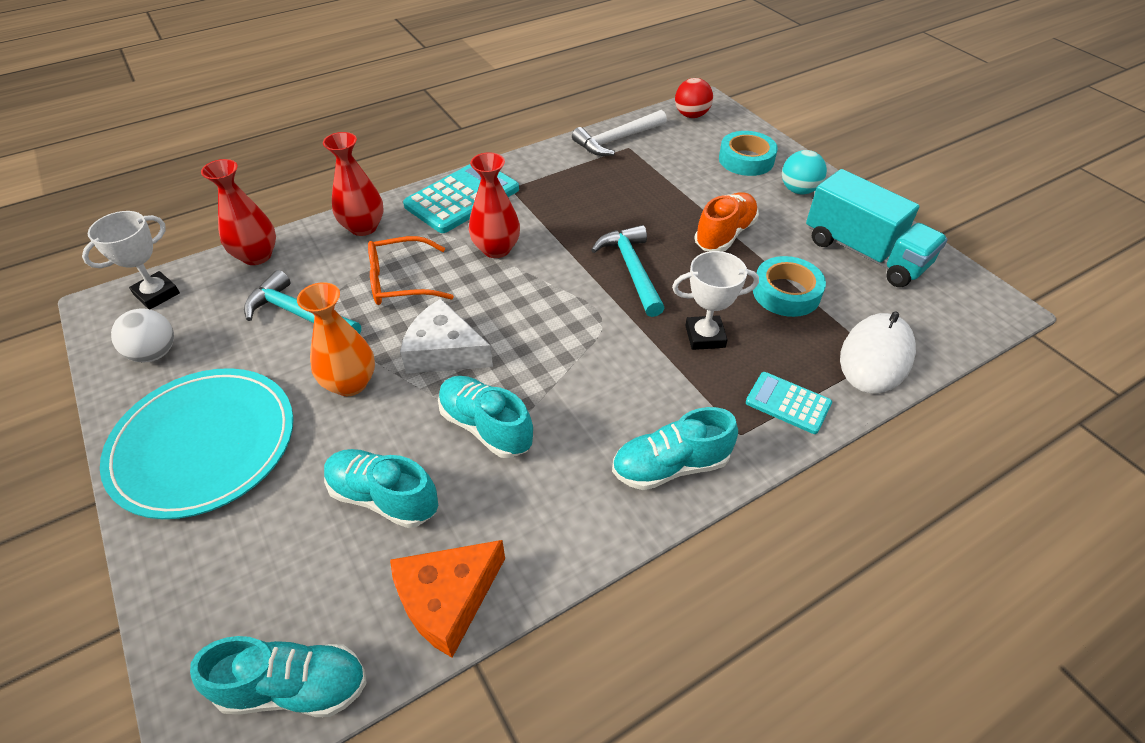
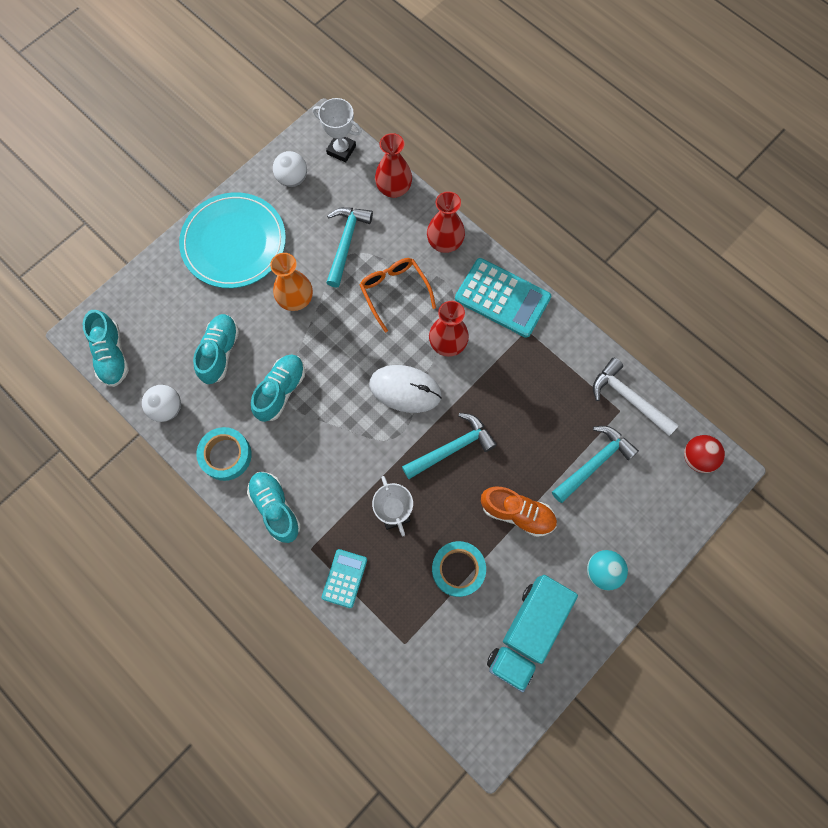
camera: 75 degrees right, 25 degrees up
(444, 351) = (336, 345): white cheese -> none
(447, 599) = (167, 408): orange cheese -> white ball
(680, 173) = (594, 463): none -> turquoise hammer
(746, 160) = (636, 519): turquoise tape -> turquoise tape (226, 455)
(876, 356) = (405, 641): white mouse -> white mouse (405, 390)

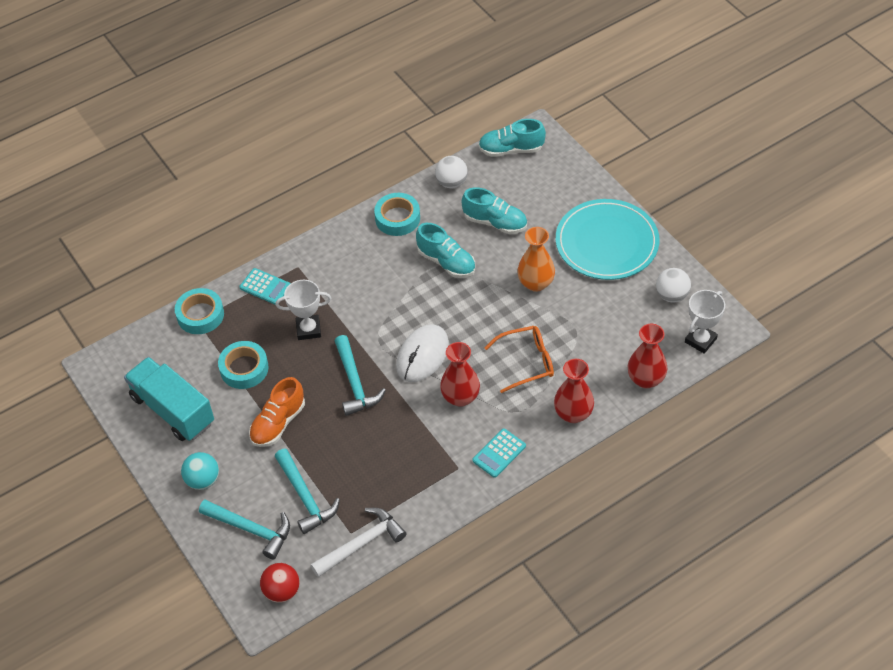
camera: 105 degrees right, 20 degrees down
(275, 508) = (340, 247): turquoise shoe -> none
(346, 243) = (589, 330): turquoise hammer -> turquoise hammer (251, 529)
(396, 642) = (200, 315): none -> turquoise tape
(502, 298) = (499, 453): turquoise calculator -> turquoise calculator, size x0.56

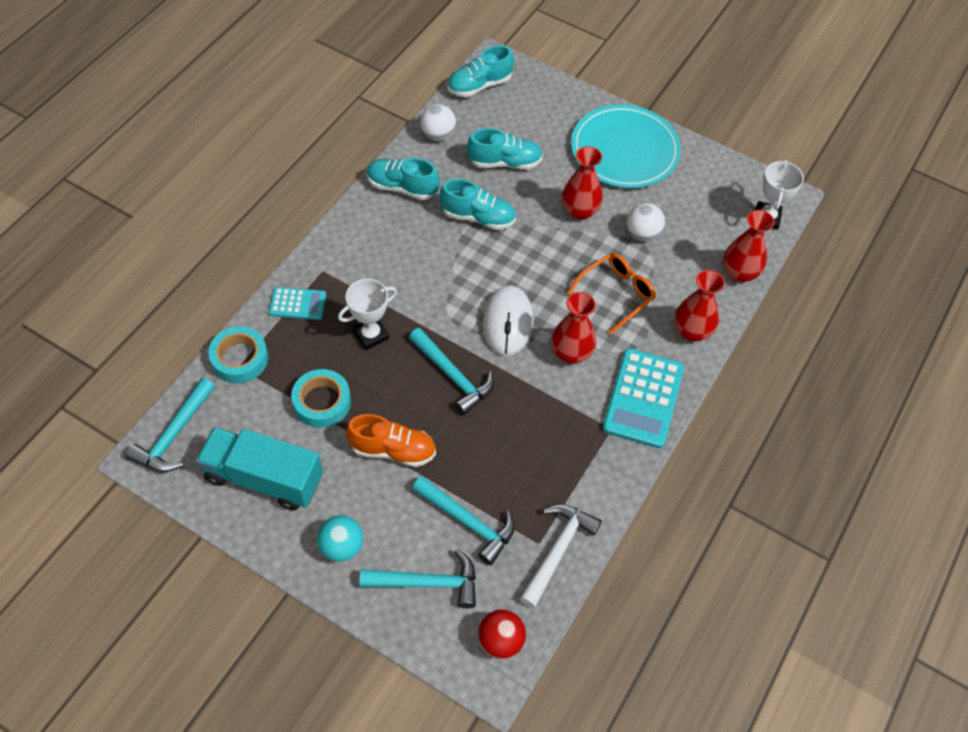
camera: 30 degrees left, 5 degrees up
(125, 355) = (174, 434): none -> turquoise hammer
(278, 423) = (393, 450): orange shoe -> orange shoe turned 90 degrees counterclockwise
(397, 218) = (402, 187): turquoise tape -> turquoise shoe
(499, 453) = (643, 398): turquoise calculator -> turquoise calculator, size x1.80
(536, 283) = (579, 211): orange vase -> red vase
(672, 295) = (715, 183): white ball -> white ball (642, 234)

